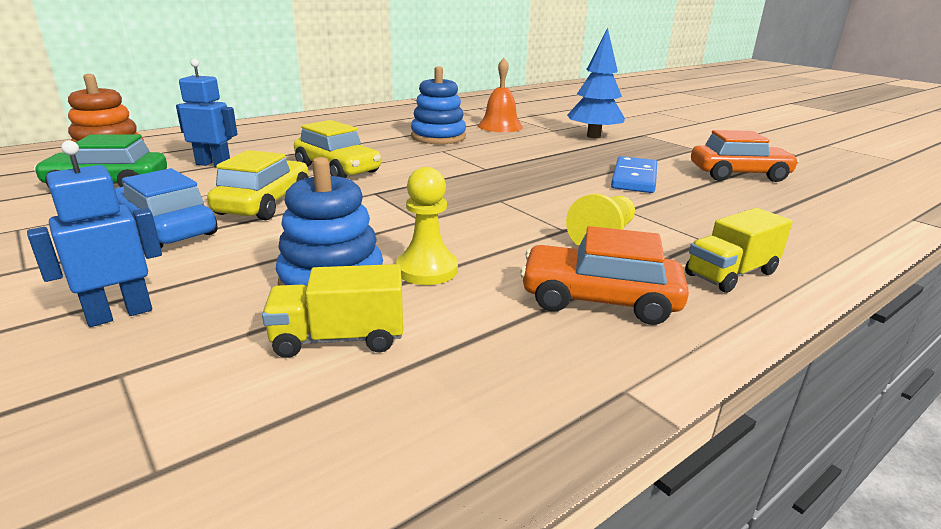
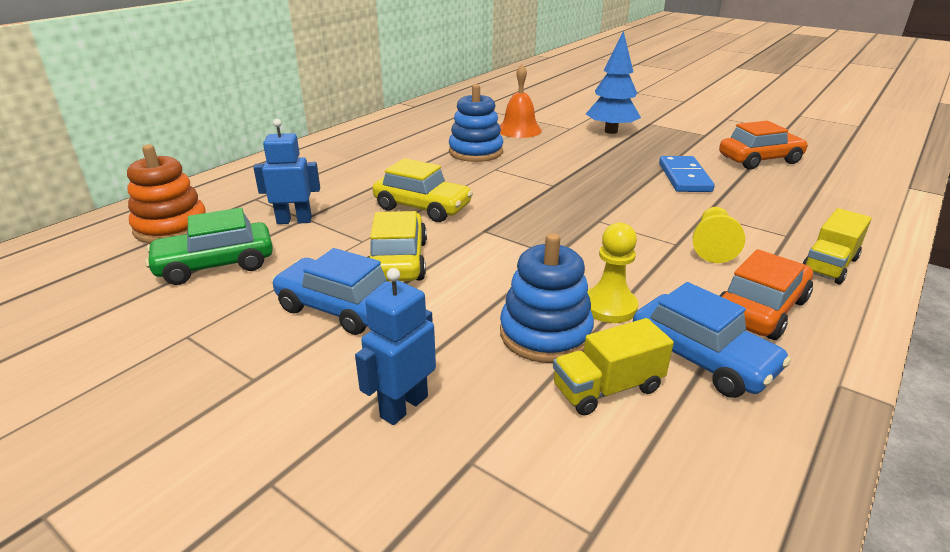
camera: 15 degrees left, 5 degrees up
(476, 332) = (701, 359): none -> blue car
(599, 300) = (760, 309): orange car -> orange car turned 135 degrees clockwise

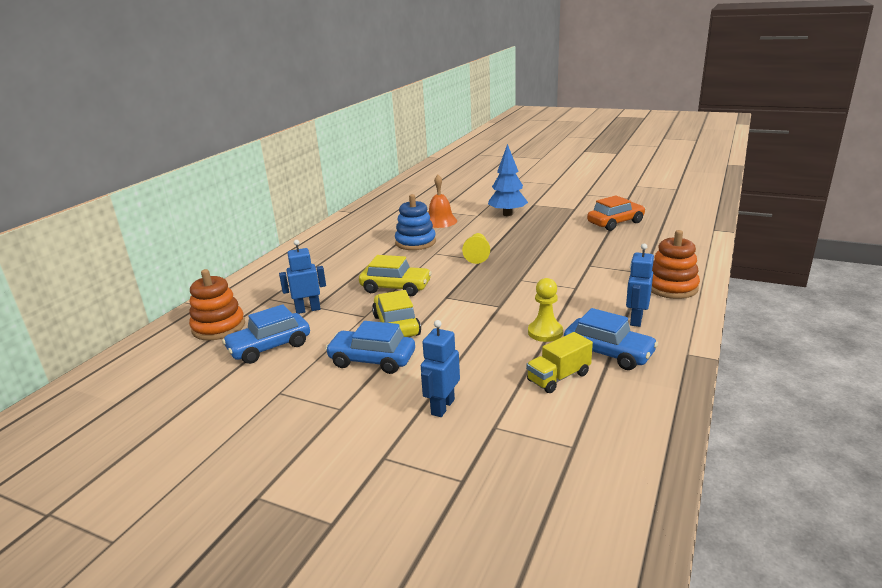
camera: 10 degrees left, 5 degrees down
(215, 265) = (269, 347): green car -> blue car
(545, 334) = (511, 354): blue stacking toy -> none
(684, 177) = (568, 242): blue domino -> none
(712, 246) = (598, 286): yellow pawn -> yellow pawn (477, 255)
(760, 309) = (636, 320): orange car -> blue robot
(829, 265) = (671, 287): yellow truck -> orange stacking toy

